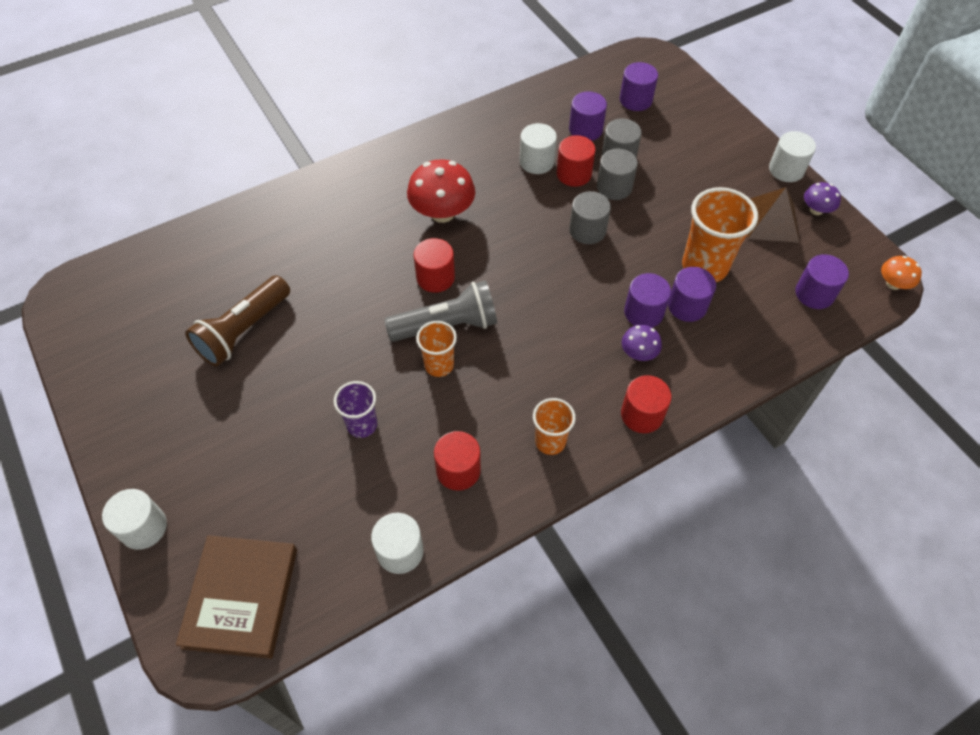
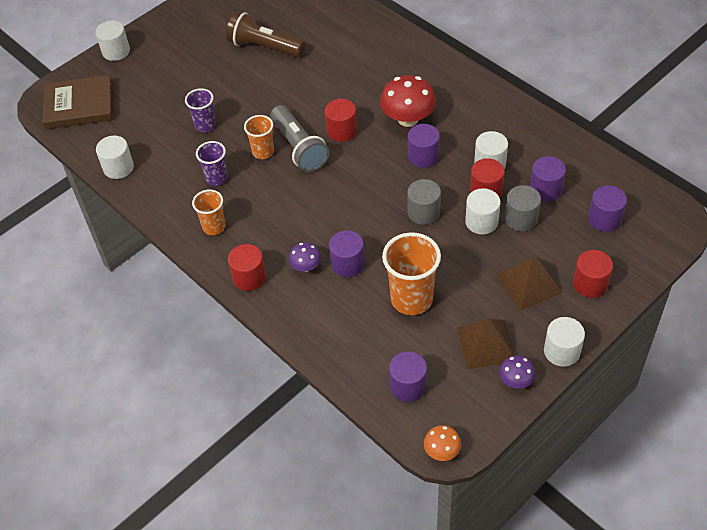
camera: 80 degrees right, 5 degrees down
(458, 470) = (181, 182): red cylinder -> red cylinder (590, 284)
(466, 425) = (216, 178): none -> purple cup
(614, 187) = (481, 221): grey cylinder -> white cylinder
(687, 306) = (364, 292): purple cylinder -> purple cylinder (423, 156)
(703, 172) = (529, 284): none -> brown pyramid

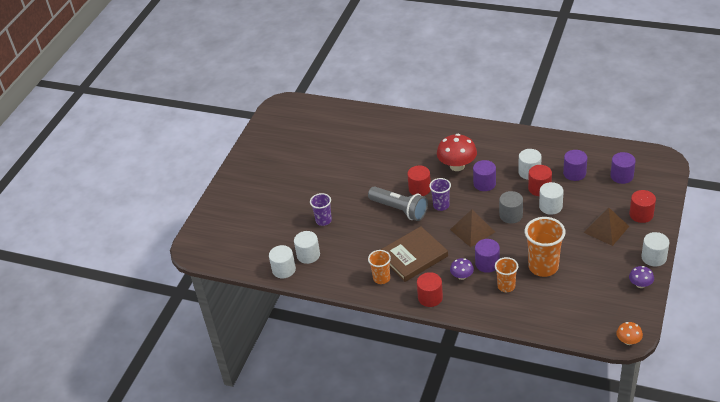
camera: 25 degrees left, 10 degrees down
(79, 105) = (221, 243): brown book -> brown book (413, 256)
(116, 51) = (219, 199): white cylinder -> white cylinder (308, 255)
(216, 178) = (359, 249): purple cup -> purple cup (441, 205)
(263, 152) = (377, 221): orange cup -> orange cup (506, 286)
(264, 47) = (325, 158): brown flashlight -> none
(408, 385) = (580, 315): purple cylinder -> none
(486, 344) = (607, 272): brown pyramid -> brown pyramid (472, 230)
(521, 218) = (573, 195): grey cylinder -> none

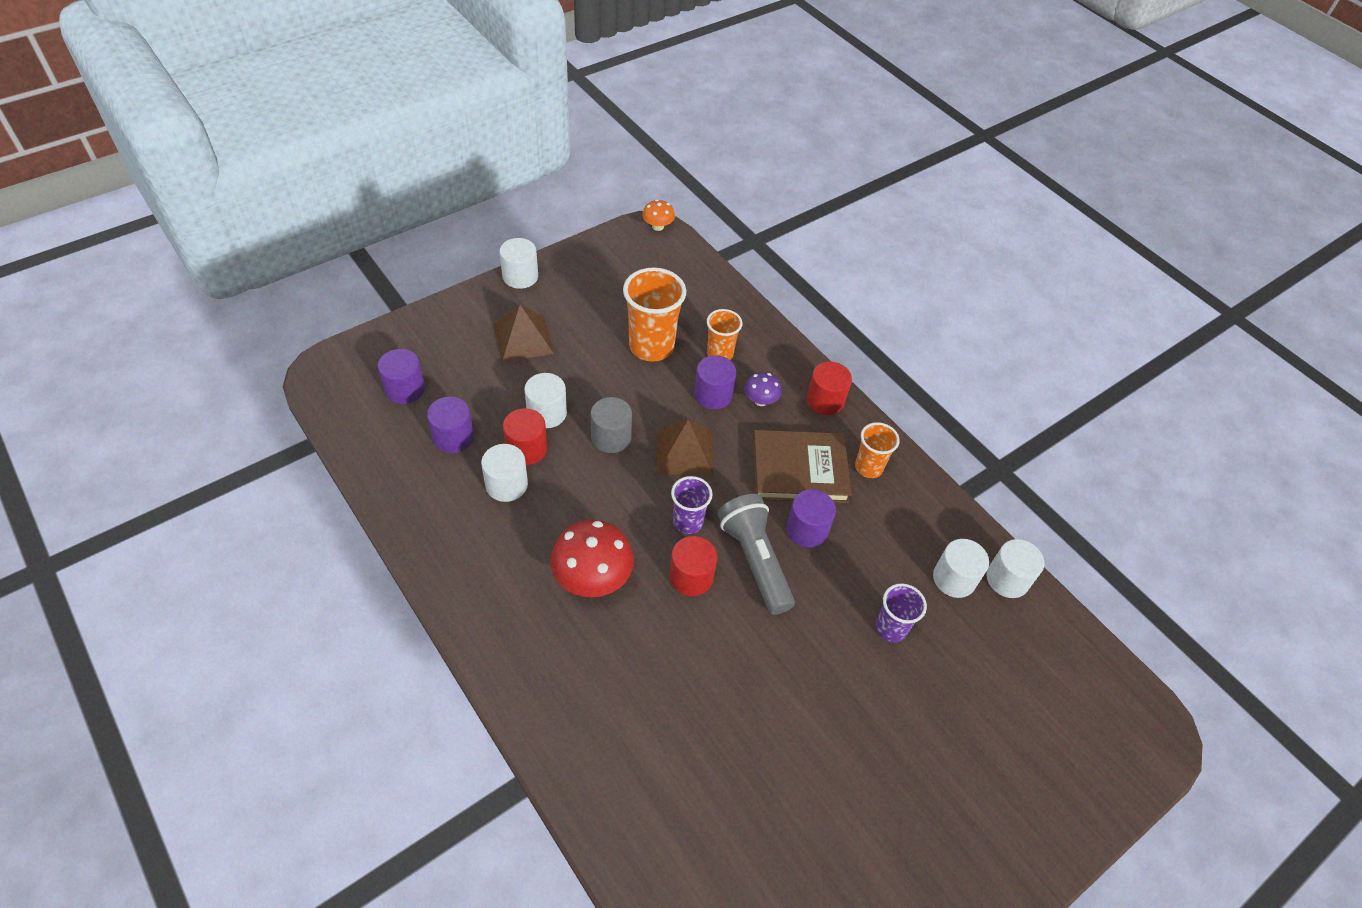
camera: 155 degrees left, 10 degrees up
(484, 184) = (589, 513): purple cylinder -> purple cylinder (807, 529)
(640, 284) = (574, 262): purple mushroom -> none
(641, 214) = (460, 327): red cylinder -> none

